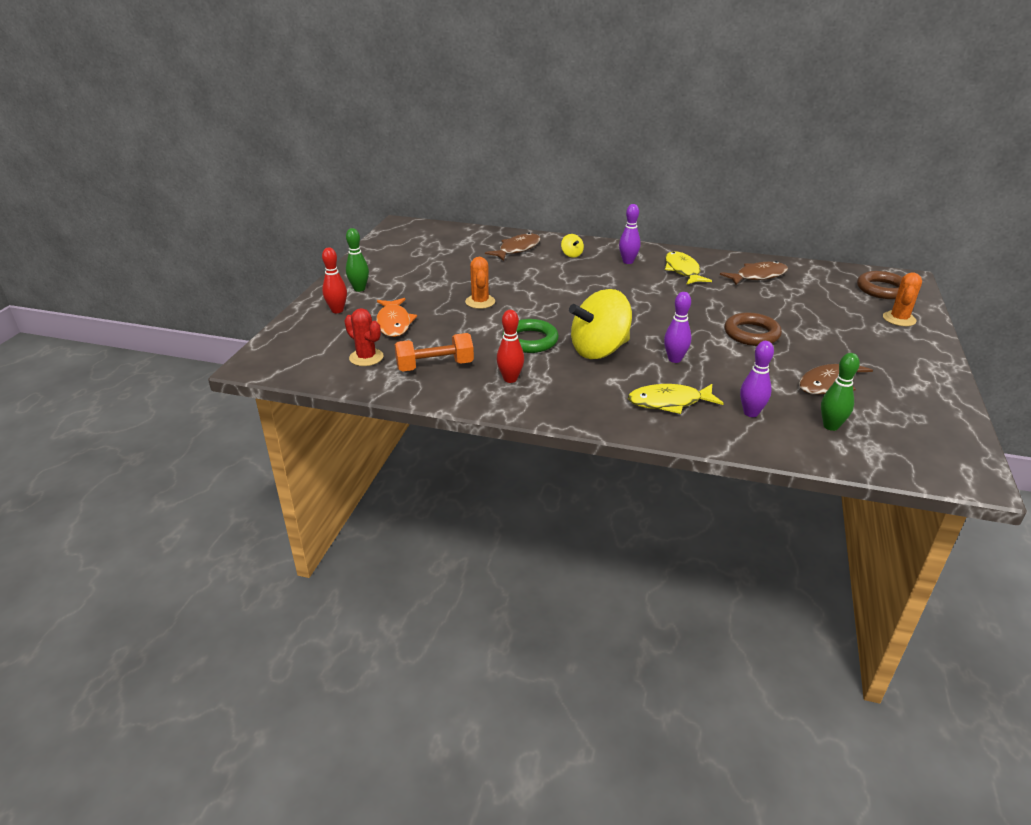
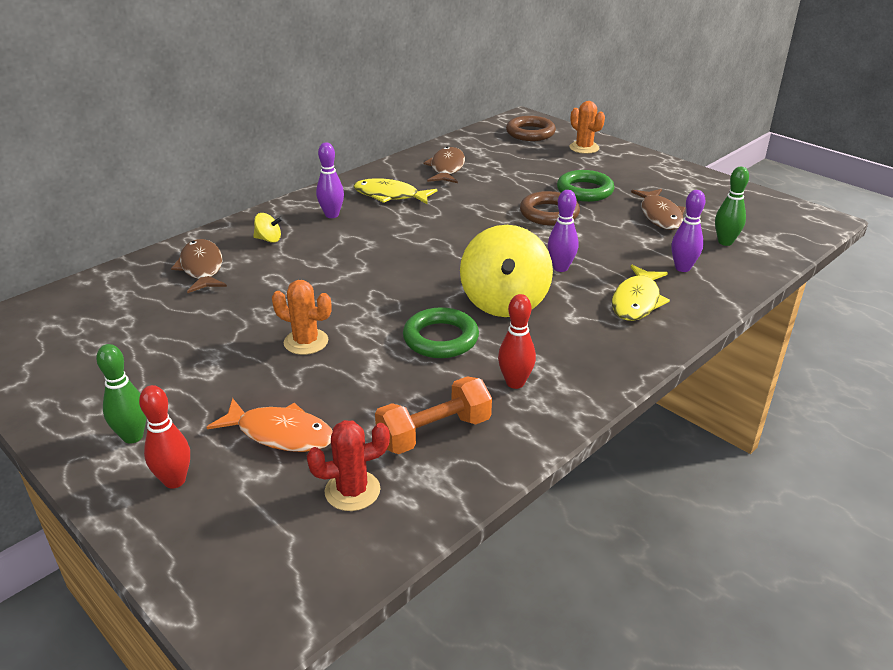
camera: 60 degrees left, 0 degrees up
(435, 366) = (434, 432): orange dumbbell -> orange dumbbell turned 45 degrees clockwise
(816, 339) = (585, 191): none -> green ring

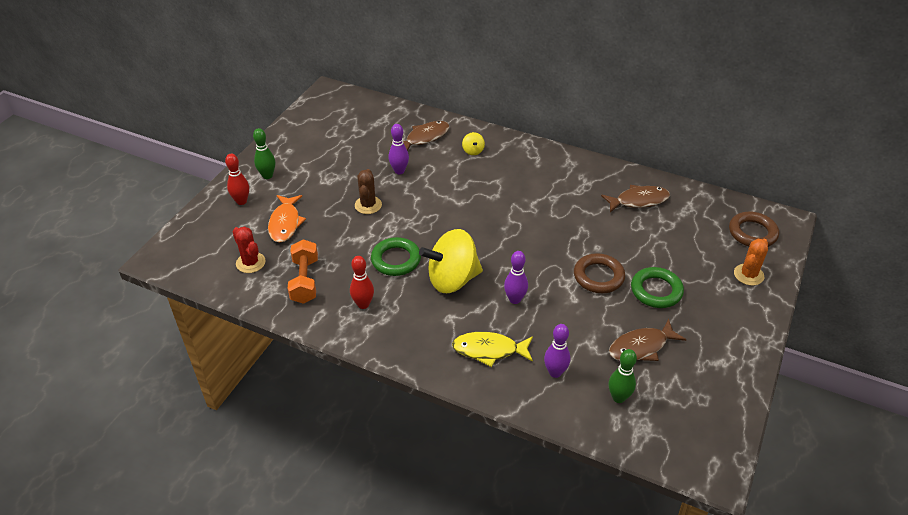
camera: 70 degrees right, 10 degrees up
(306, 342) = (368, 205): orange cactus -> brown cactus
(332, 215) = (522, 166): purple bowling pin -> purple bowling pin (399, 171)
(390, 196) = (570, 184): yellow fish -> none
(434, 432) = (305, 280): orange dumbbell -> orange dumbbell turned 45 degrees clockwise

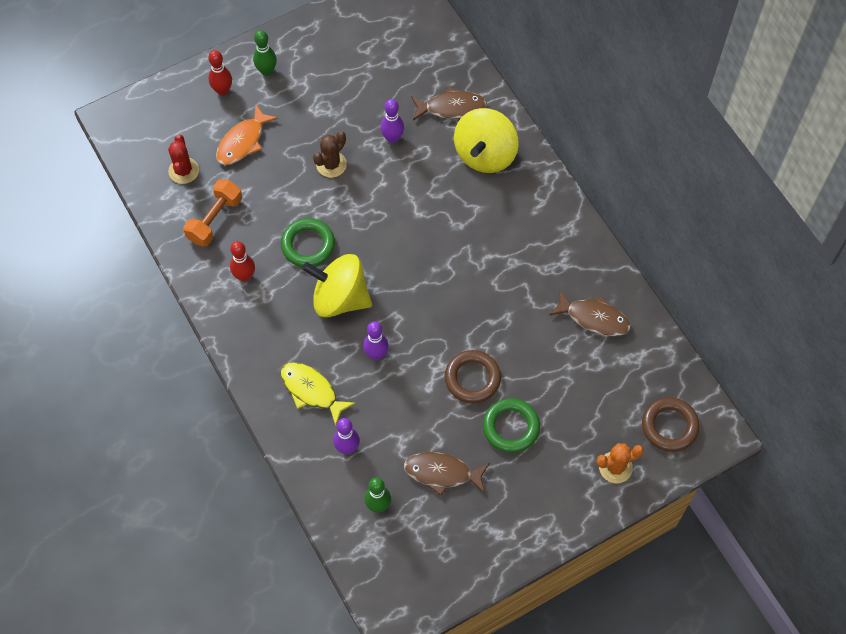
camera: 35 degrees right, 20 degrees up
(473, 151) = (485, 154): yellow spinning top -> yellow spinning top, size x2.44

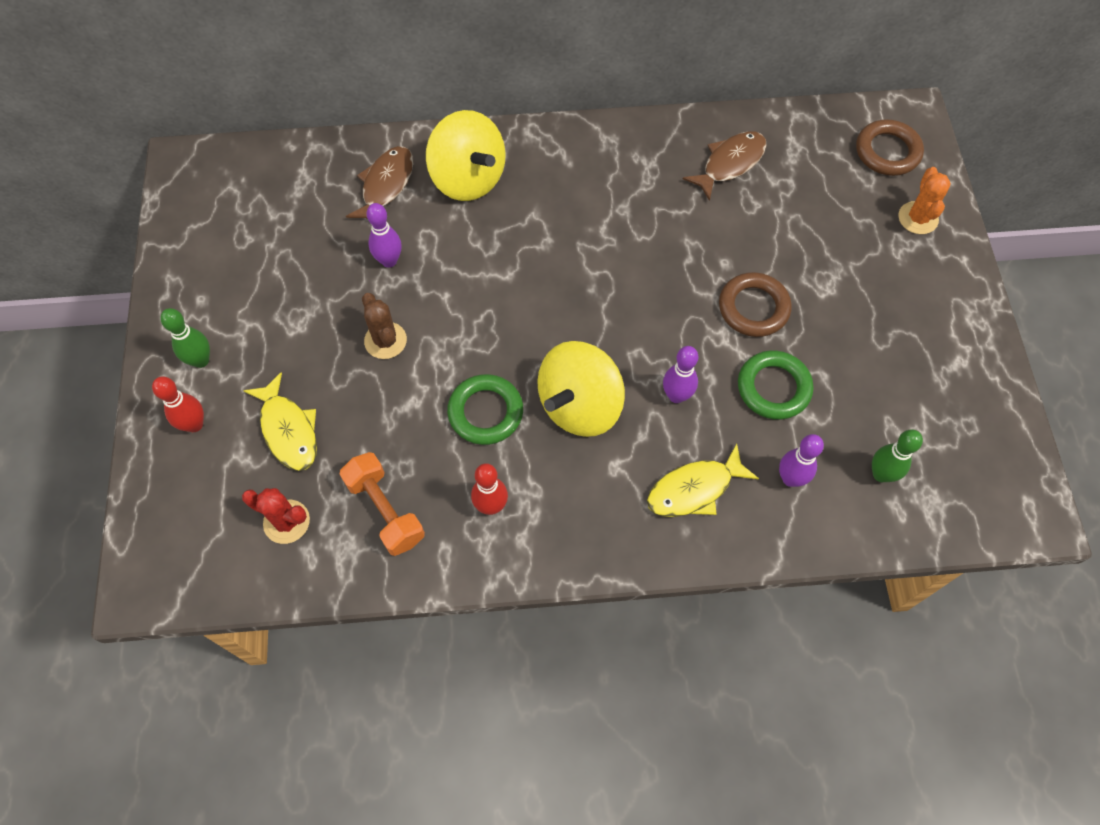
camera: 65 degrees left, 0 degrees up
(243, 142) = (288, 430): orange fish -> yellow fish
(442, 473) = (863, 388): brown fish -> none
(511, 427) = (831, 295): green ring -> green ring (773, 388)

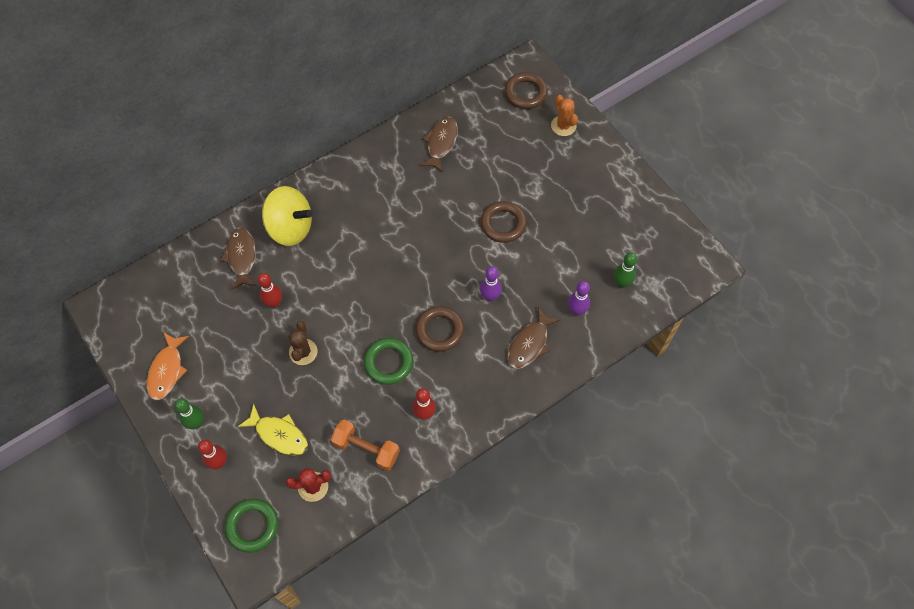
camera: 30 degrees left, 0 degrees up
(209, 278) = (167, 370): none -> orange fish
(385, 340) = (303, 352): brown cactus -> brown cactus turned 60 degrees clockwise
(389, 261) = (274, 303): purple bowling pin -> red bowling pin
(580, 405) = (439, 330): yellow spinning top -> brown ring
(694, 489) = (529, 344): yellow fish -> brown fish
(773, 388) = (539, 264): green ring -> green ring (252, 526)

